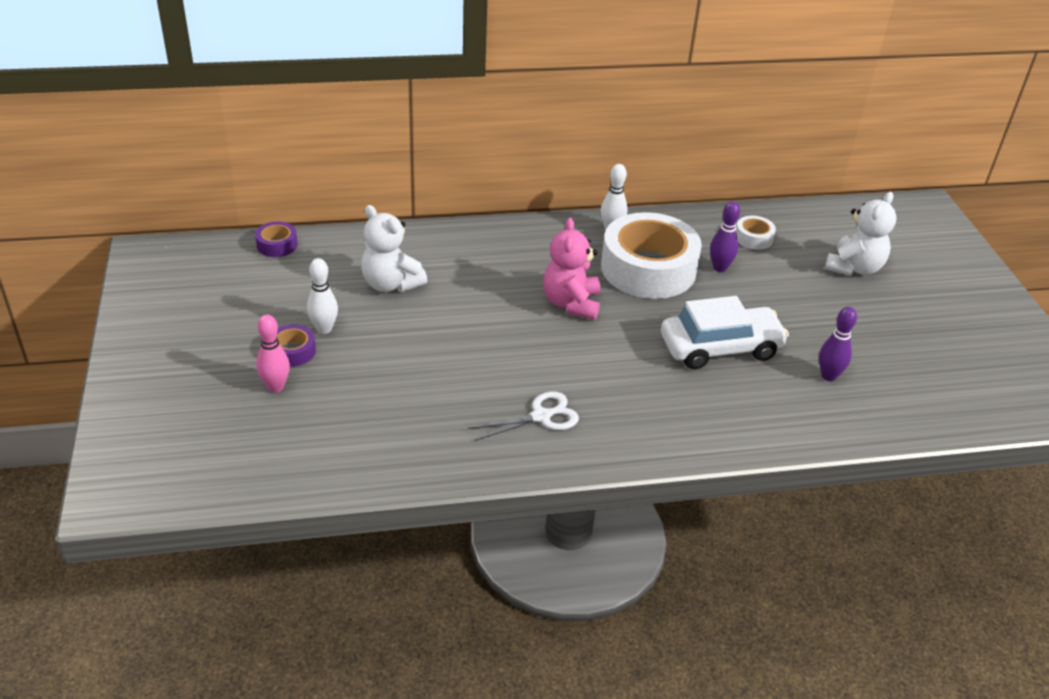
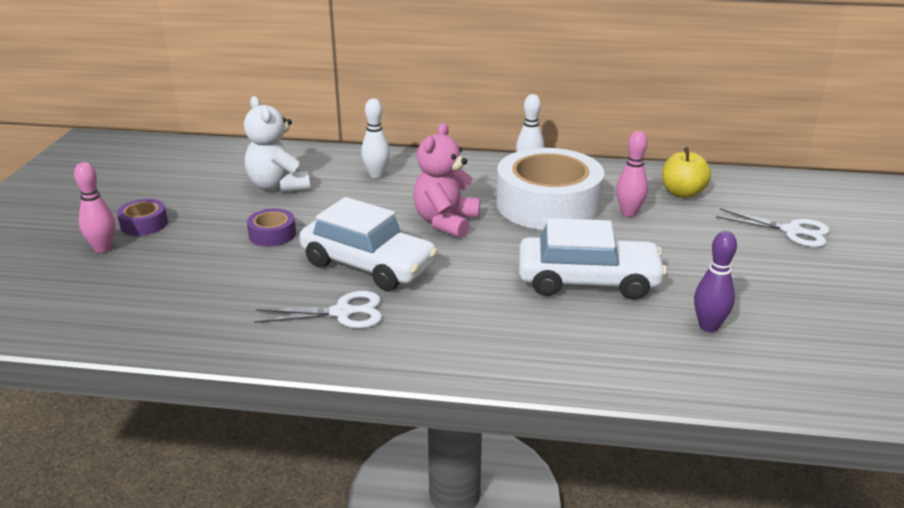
camera: 20 degrees right, 10 degrees down
(277, 245) = (201, 147): purple tape -> purple tape (272, 234)
(324, 329) = (187, 211): white bowling pin -> white bowling pin (376, 175)
(532, 362) = (368, 265): none -> white car
(719, 268) = (629, 213): purple bowling pin -> pink bowling pin
(753, 238) = (682, 193): white tape -> yellow apple
(854, 268) = (791, 231): white teddy bear -> white scissors

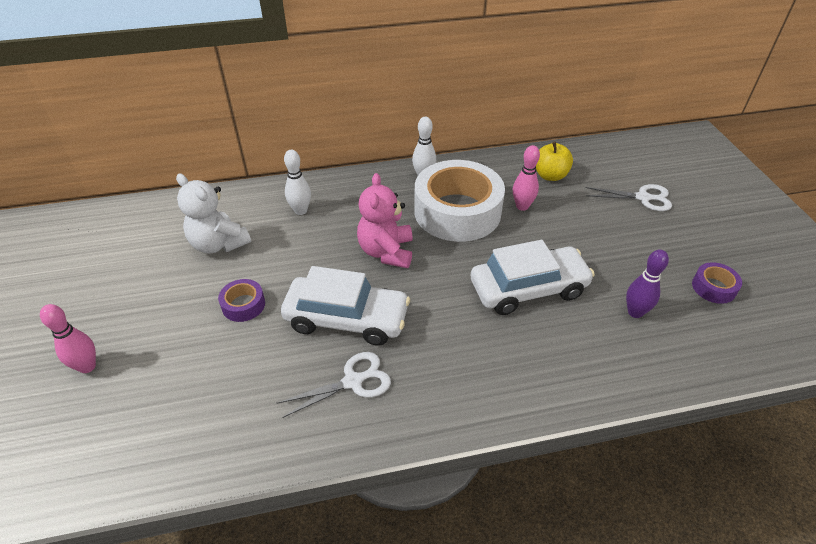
camera: 20 degrees left, 15 degrees up
(144, 224) = (112, 324): purple tape -> purple tape (713, 287)

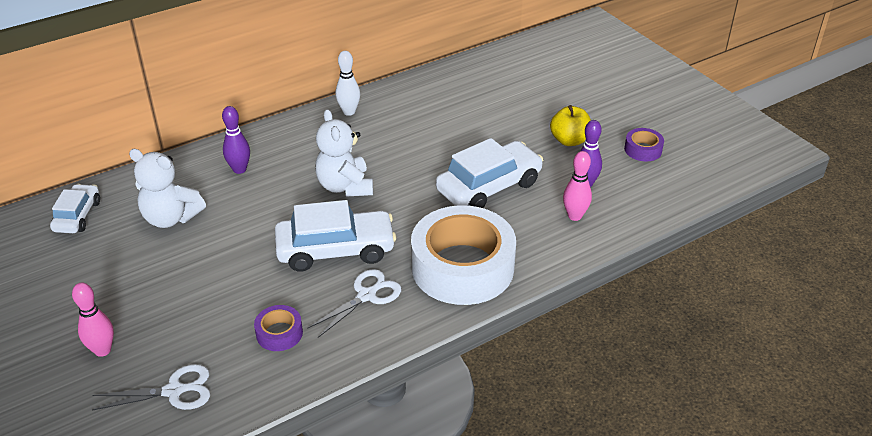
camera: 20 degrees left, 5 degrees down
(146, 222) = (77, 216): none -> white car
(243, 305) = (229, 263): purple tape -> purple tape (279, 333)
(301, 211) = (239, 169): white bowling pin -> purple bowling pin
(386, 252) = (345, 186): pink teddy bear -> white teddy bear
(457, 211) = (397, 137): white tape -> white tape (462, 267)
(522, 206) = (456, 119): pink bowling pin -> pink bowling pin (574, 216)
(550, 175) = (471, 86): yellow apple -> yellow apple (569, 140)
(642, 198) = (561, 88): white scissors -> white scissors (174, 391)

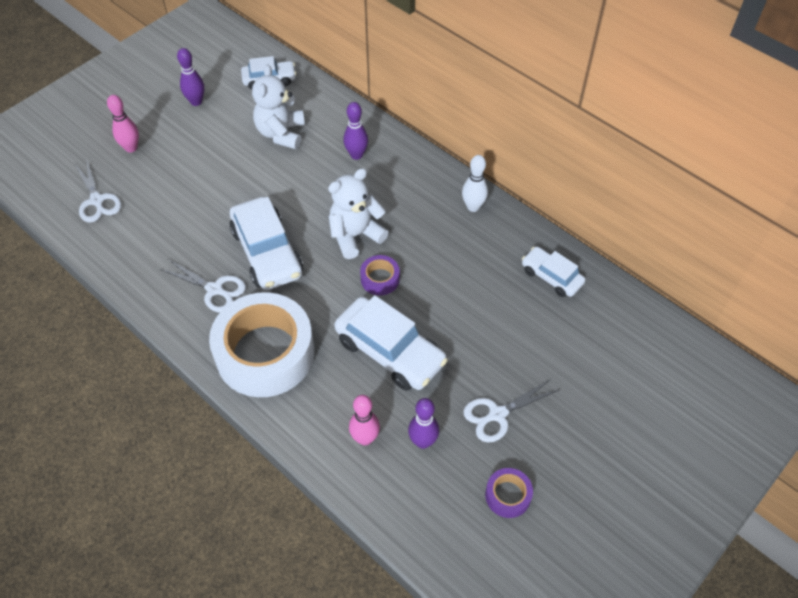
camera: 75 degrees right, 15 degrees up
(65, 282) = (196, 102): none -> purple bowling pin
(279, 333) = (162, 243): purple tape -> purple tape (380, 279)
(445, 87) = (551, 277): none -> white car
(569, 140) = (497, 414): yellow apple -> white scissors

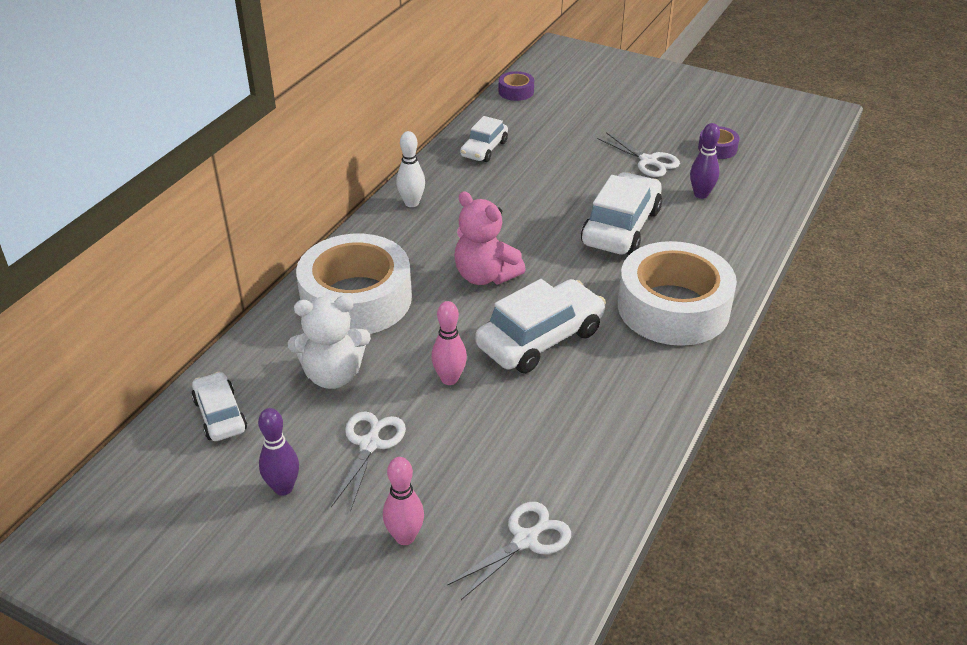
camera: 105 degrees left, 15 degrees down
(214, 289) = (615, 369): white scissors -> white scissors (369, 444)
(355, 235) = (485, 276): white teddy bear -> pink teddy bear
(356, 155) = (356, 299): purple bowling pin -> white tape
(365, 438) = (721, 226): pink bowling pin -> pink bowling pin (449, 379)
(380, 279) = (537, 248): purple tape -> purple tape (516, 91)

